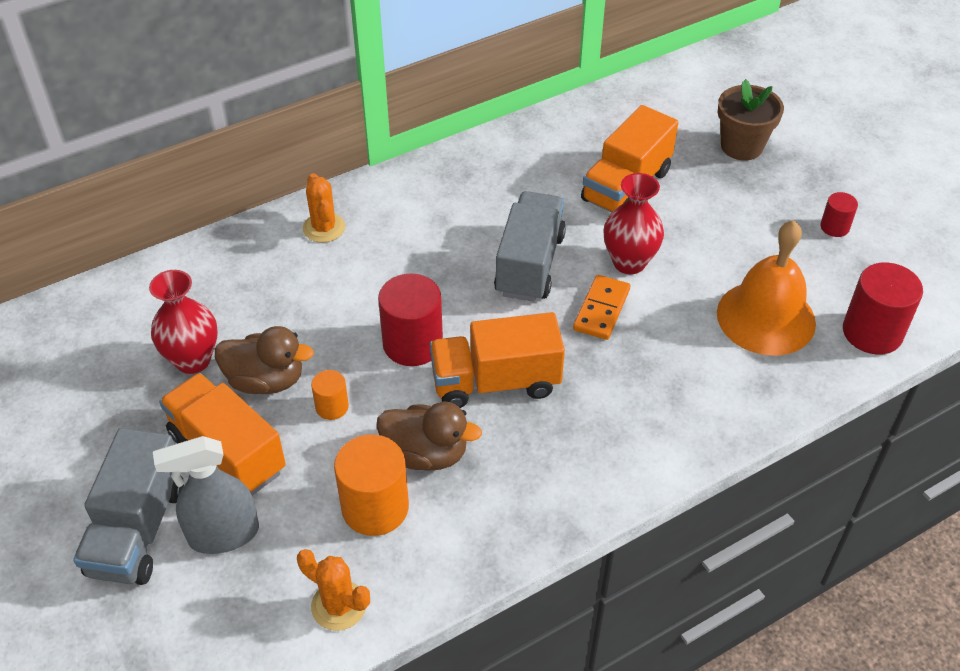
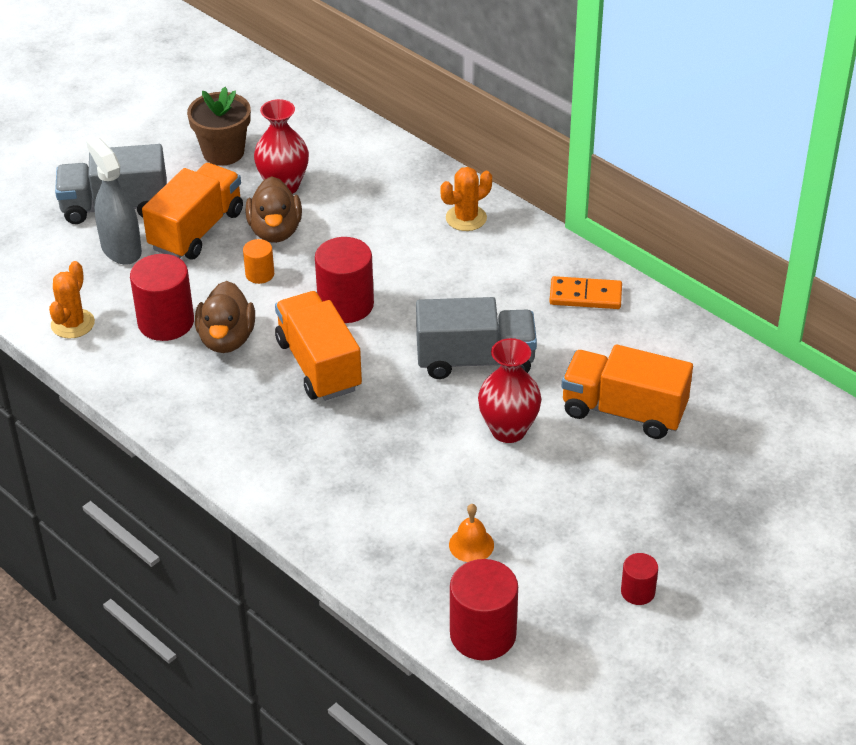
camera: 75 degrees right, 5 degrees down
(375, 507) = (166, 322): orange cylinder -> red cylinder
(601, 309) = (434, 420): orange domino -> orange domino (585, 296)
(741, 146) = (739, 497): brown flower pot -> brown flower pot (223, 152)
(766, 317) = (471, 545): orange bell -> orange bell, size x0.43

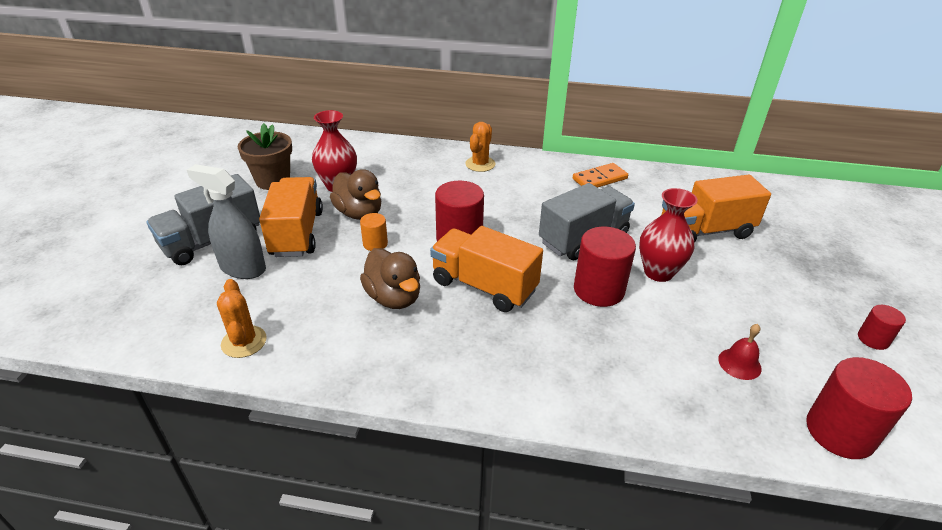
camera: 35 degrees left, 5 degrees down
(166, 322) = (330, 306): red cylinder -> red cylinder (598, 290)
(471, 545) = (739, 363): orange bell -> red bell

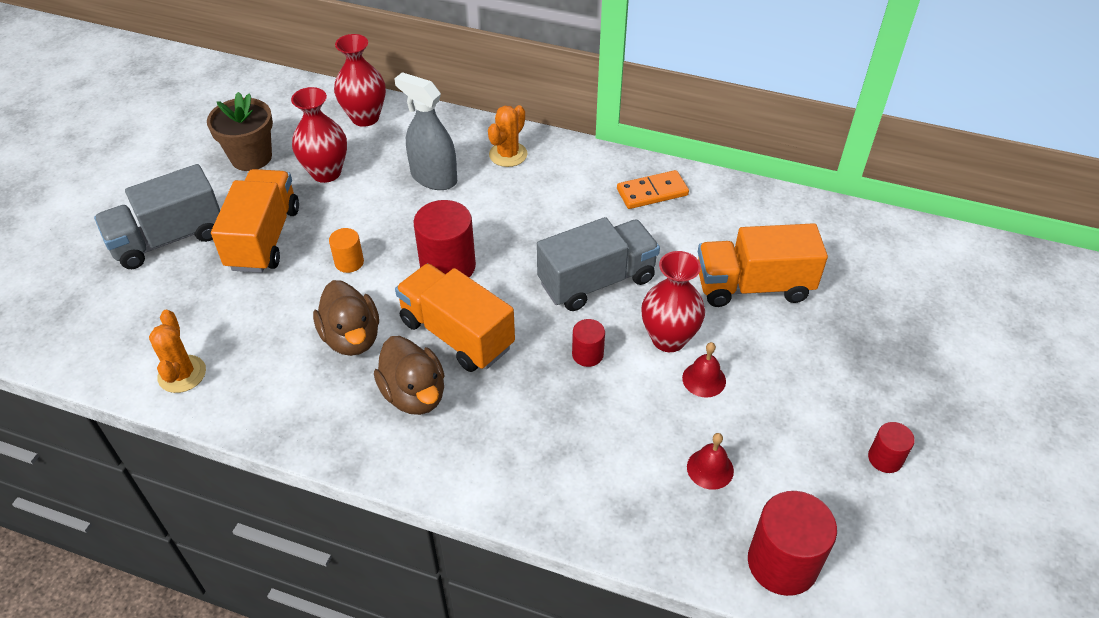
camera: 10 degrees right, 10 degrees up
(242, 268) = (196, 280): grey spray bottle -> grey spray bottle (433, 178)
(359, 213) = (341, 216): brown duck -> brown duck (414, 394)
(360, 149) = (365, 117): none -> red vase
(598, 290) = (587, 354): red cylinder -> red cylinder, size x0.53
(700, 298) = (704, 379): none -> red bell

